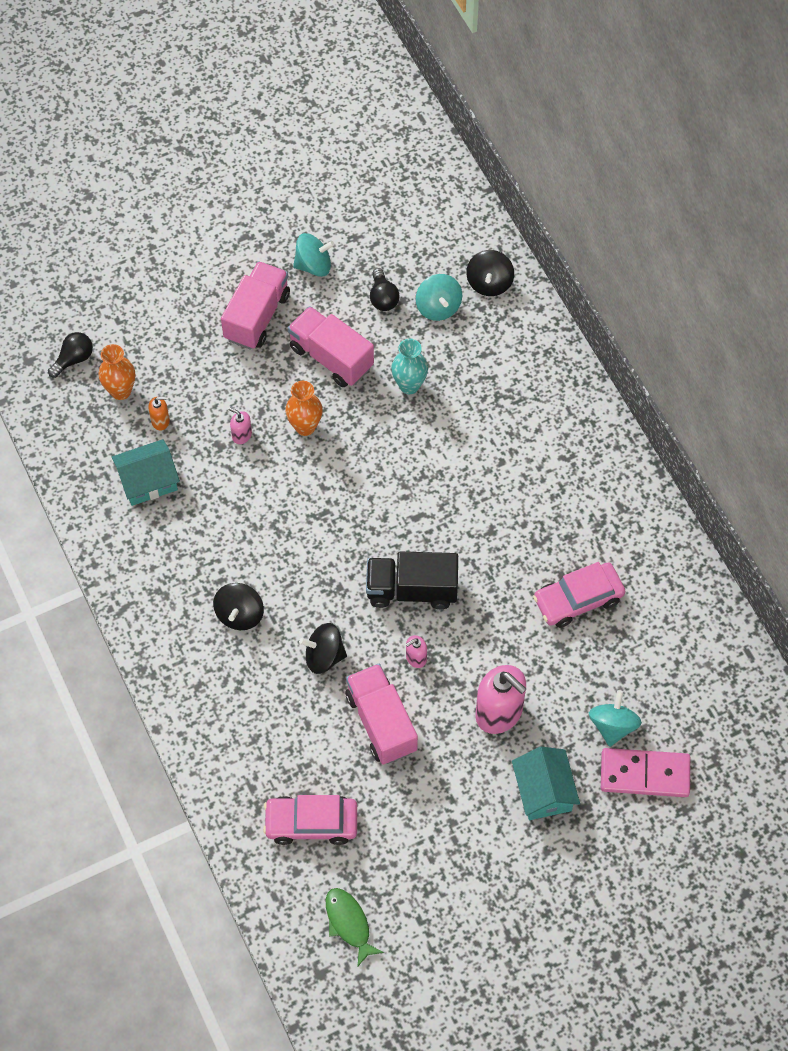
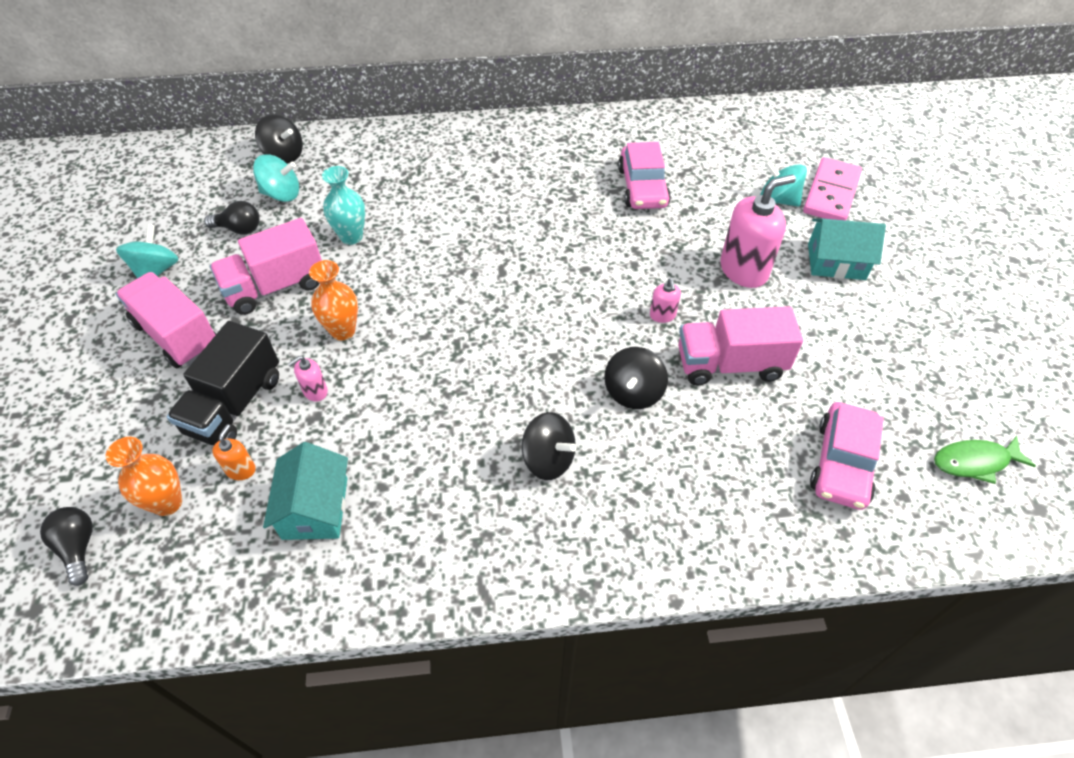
camera: 70 degrees left, 10 degrees down
(411, 590) = (583, 297): black truck -> black truck (235, 405)

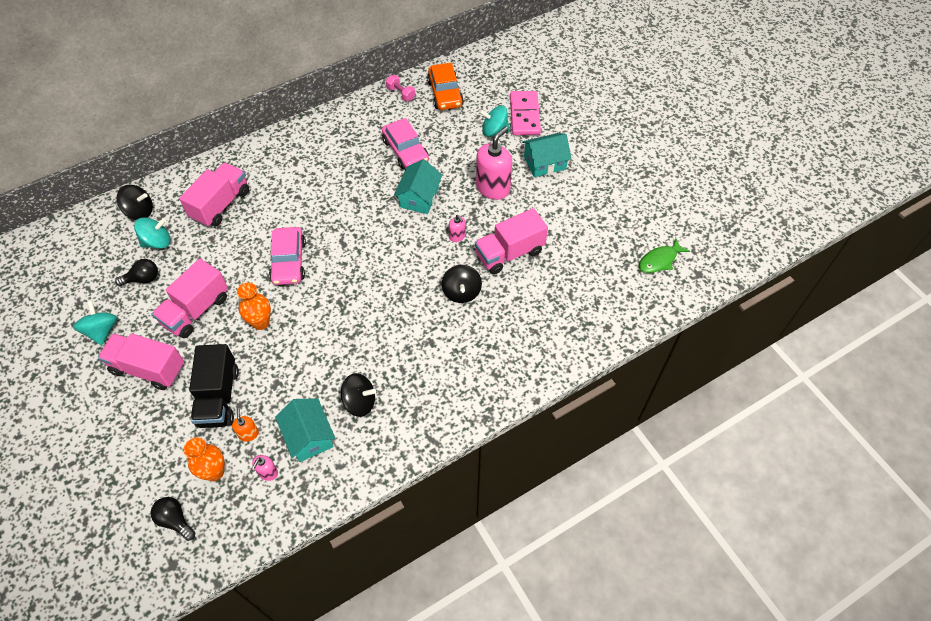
camera: 25 degrees left, 5 degrees up
(315, 391) = (266, 368): pink soap dispenser -> pink soap dispenser (268, 473)
(351, 237) = (228, 256): turquoise vase -> none
(378, 177) = (221, 204): none -> pink truck
(548, 459) = (431, 352): black spinning top -> black spinning top (359, 402)
(633, 248) = (419, 197): none -> turquoise house
(669, 121) = (401, 94): none -> pink dumbbell
(729, 137) = (445, 93): none -> orange car
(842, 463) = (593, 288): pink car -> pink car (289, 261)

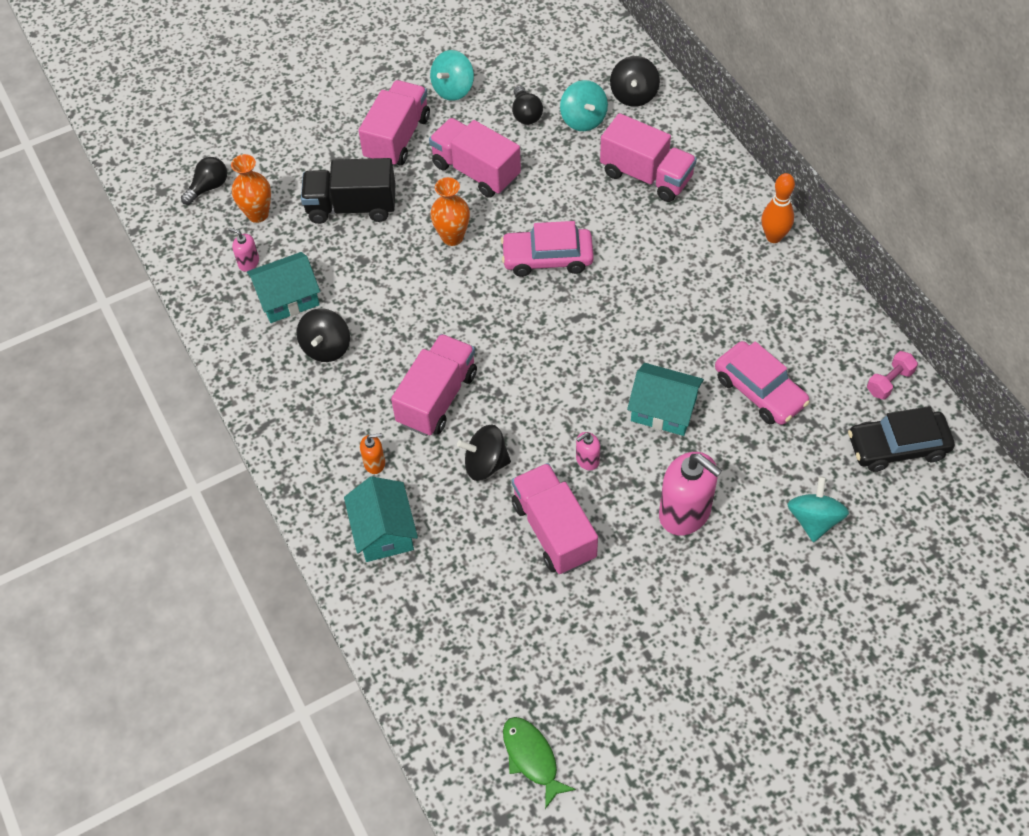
camera: 95 degrees right, 0 degrees up
(102, 331) = (453, 89): turquoise spinning top -> turquoise spinning top turned 135 degrees clockwise
(248, 434) = (300, 240): orange soap dispenser -> orange soap dispenser (374, 463)
(286, 139) = (773, 237): none -> orange bowling pin
(405, 151) = (760, 390): pink car -> pink car turned 105 degrees counterclockwise
(408, 324) = (437, 398): none -> pink truck
(445, 93) = (897, 447): orange car -> black car
(524, 115) = (857, 570): pink domino -> none
(544, 163) = (744, 595): turquoise house -> turquoise house (384, 531)

